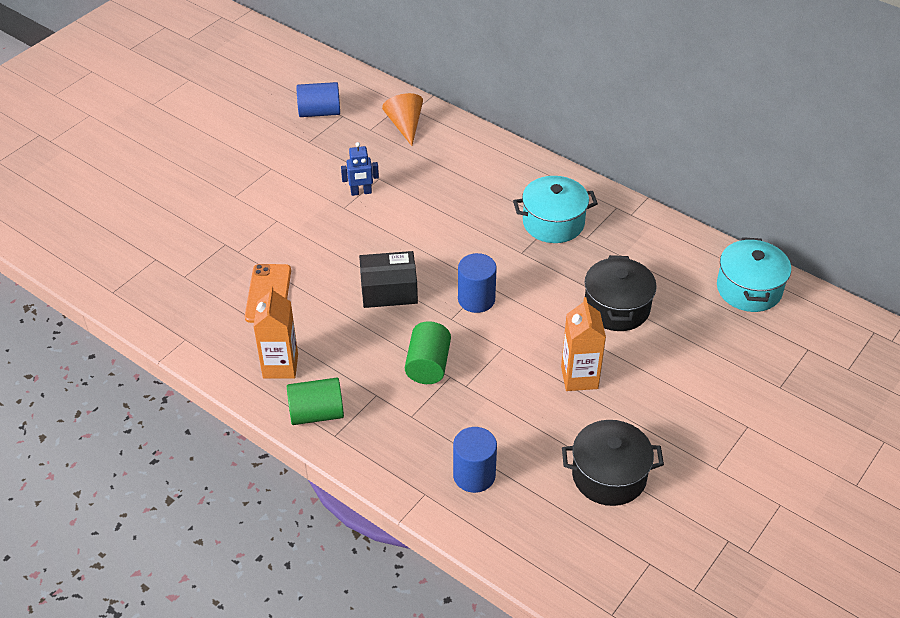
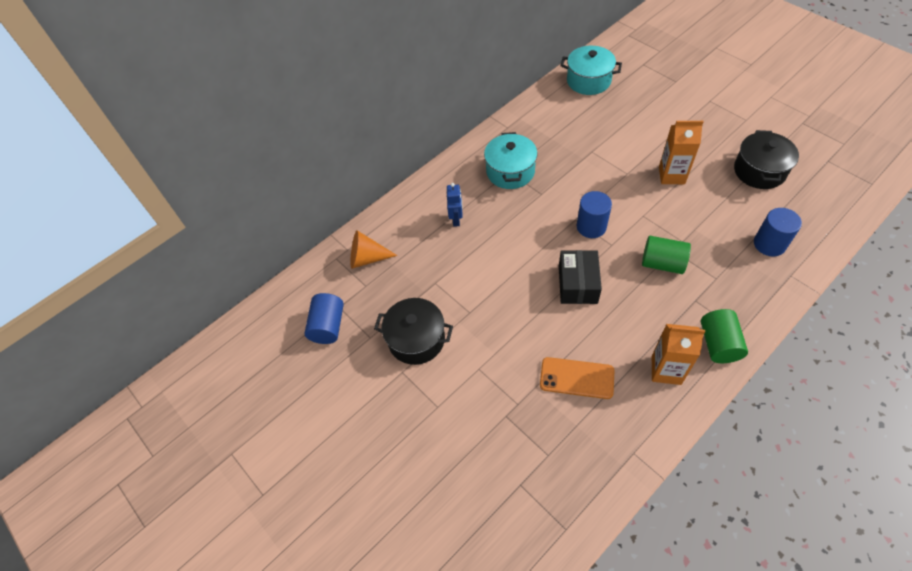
camera: 75 degrees left, 10 degrees up
(361, 192) = (451, 297): blue robot -> blue robot (456, 219)
(616, 308) = (603, 147): black pot -> black pot (416, 339)

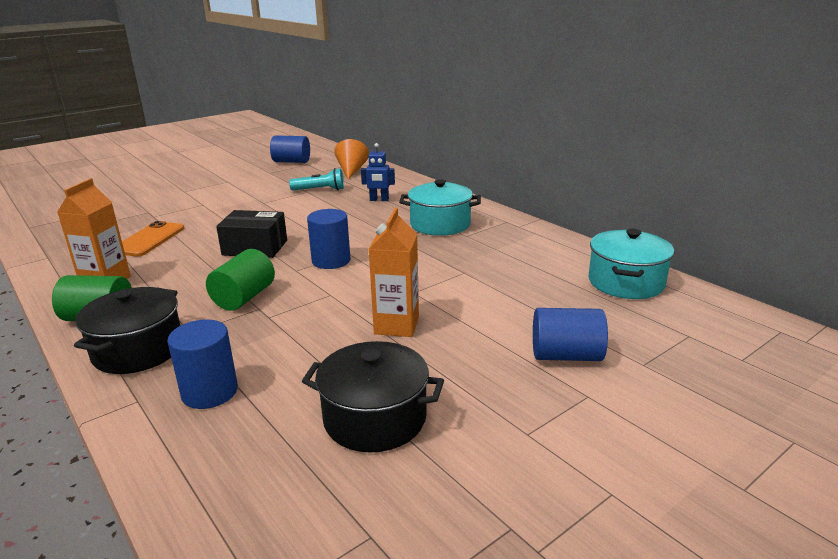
camera: 90 degrees right, 30 degrees down
(416, 339) = (253, 185): black pot -> black pot (138, 350)
(430, 272) = (320, 190): none -> turquoise flashlight
(678, 106) = (566, 355): none -> blue cylinder

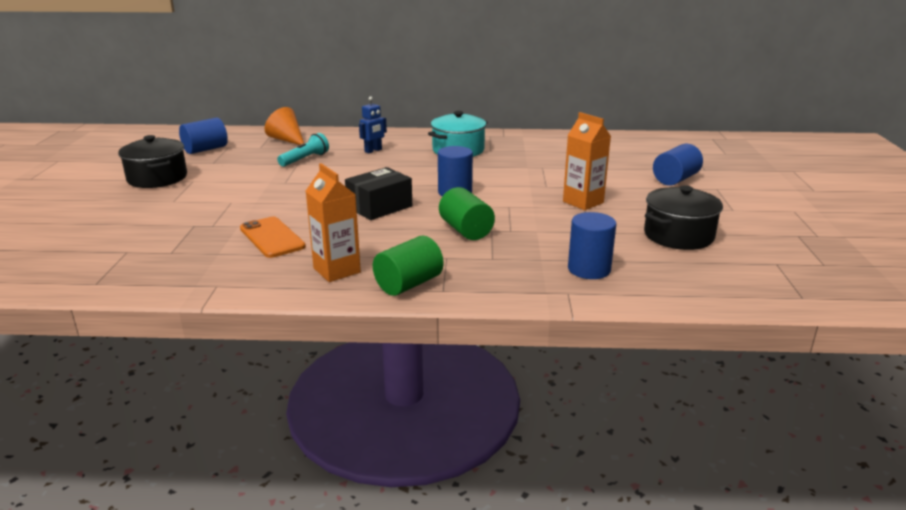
camera: 50 degrees left, 0 degrees up
(138, 350) = (492, 280): black pot -> black pot (157, 178)
(626, 282) = (620, 142): turquoise pot -> none

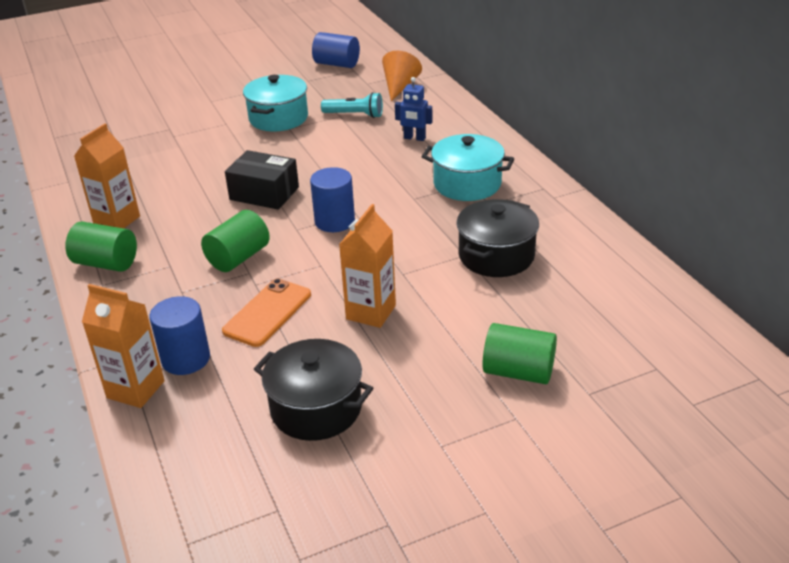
camera: 65 degrees right, 10 degrees up
(157, 178) = (253, 75): black pot -> black pot (496, 256)
(260, 182) = (278, 118): none -> turquoise pot
(272, 238) = (164, 169): orange phone -> orange phone (267, 313)
(615, 294) = (135, 389): none -> orange carton
(675, 179) = (518, 372): blue cylinder -> green cylinder

